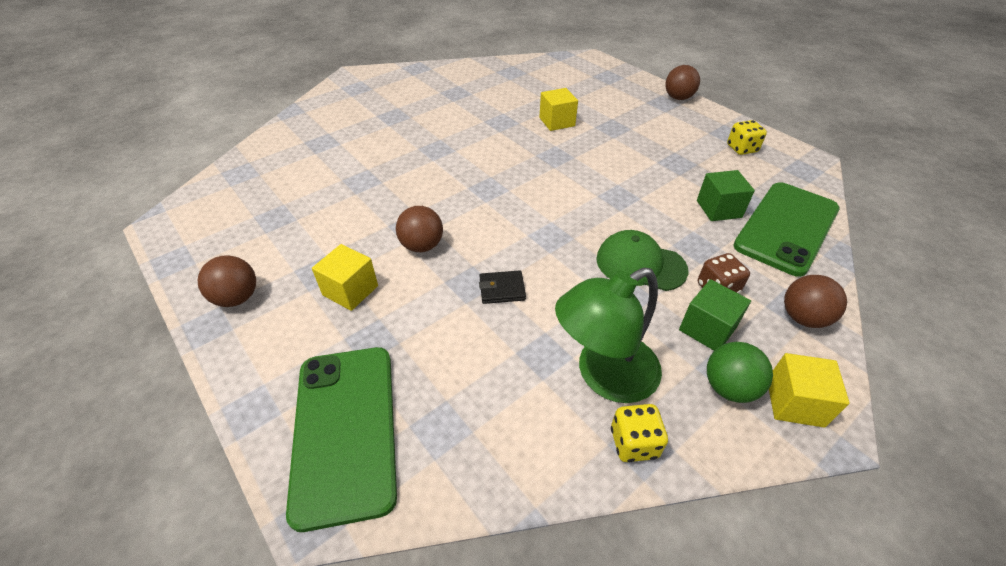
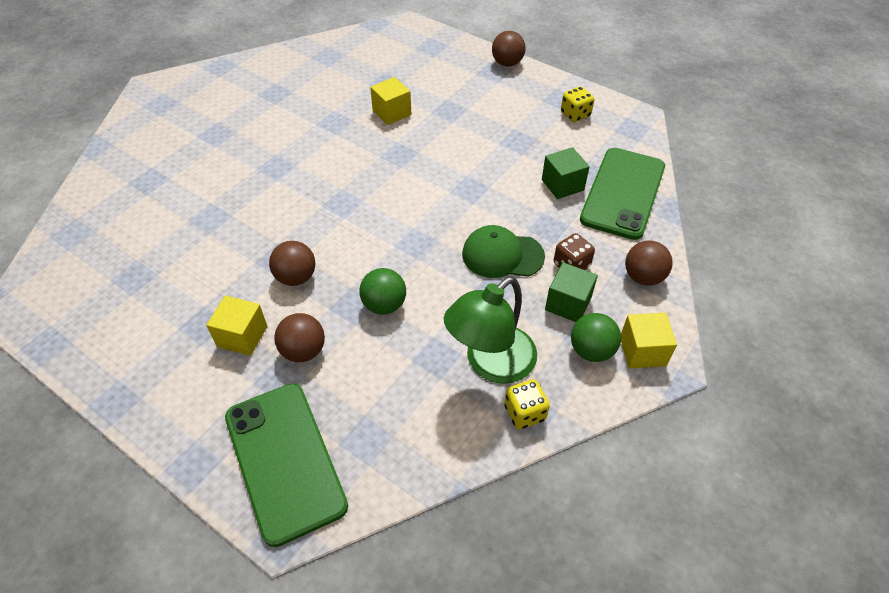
camera: 15 degrees left, 5 degrees up
(237, 298) = (133, 367): brown ball -> brown ball (303, 351)
(502, 289) = (384, 305): black wallet -> green ball

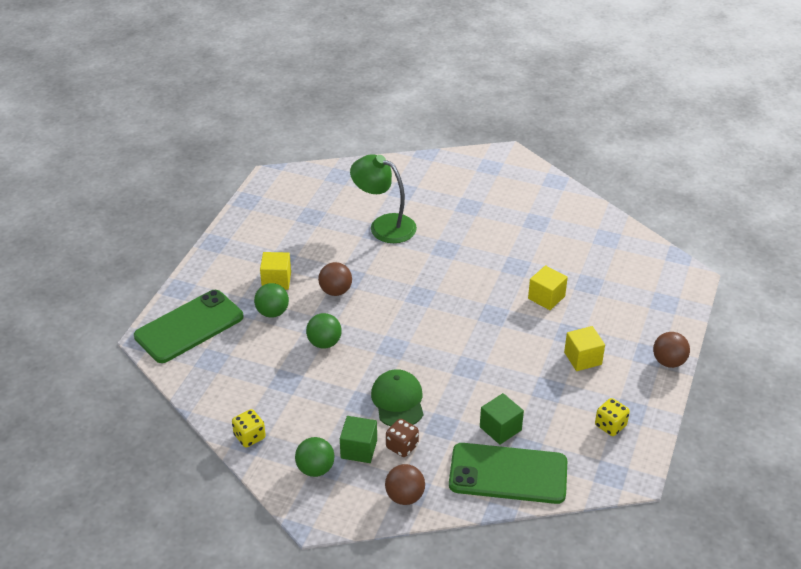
camera: 75 degrees right, 10 degrees down
(303, 351) = (272, 312): brown ball -> green ball
(491, 364) = (287, 411): green lamp -> green lamp (384, 225)
(642, 351) = (324, 501): yellow cube -> yellow cube (582, 358)

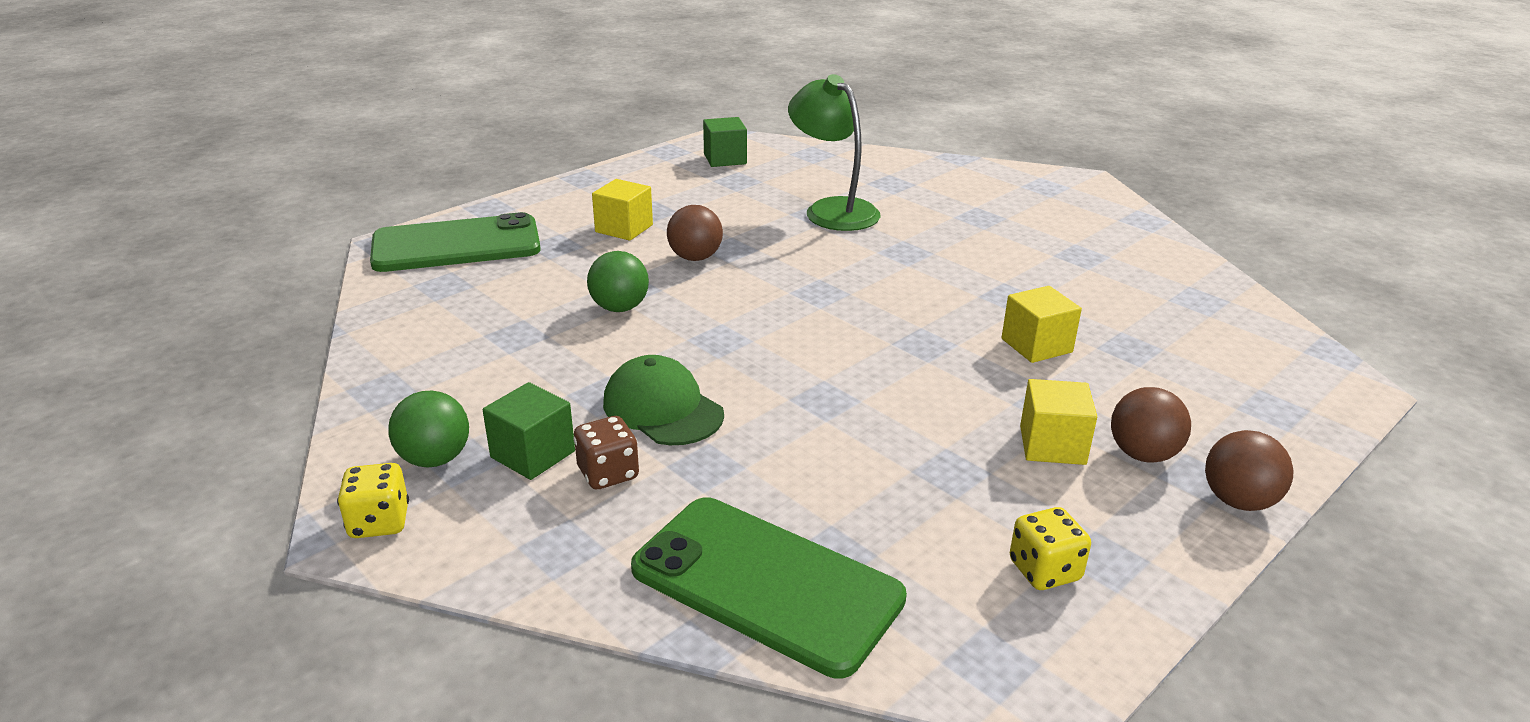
camera: 25 degrees right, 10 degrees down
(249, 437) = (387, 385): yellow dice -> yellow dice (379, 522)
(272, 312) = (582, 258): green ball -> none
(398, 401) = (662, 408): green cap -> green cap turned 60 degrees counterclockwise
(405, 496) = (538, 553): brown ball -> brown ball (1142, 454)
(500, 428) = (810, 504): green cube -> green cube (725, 159)

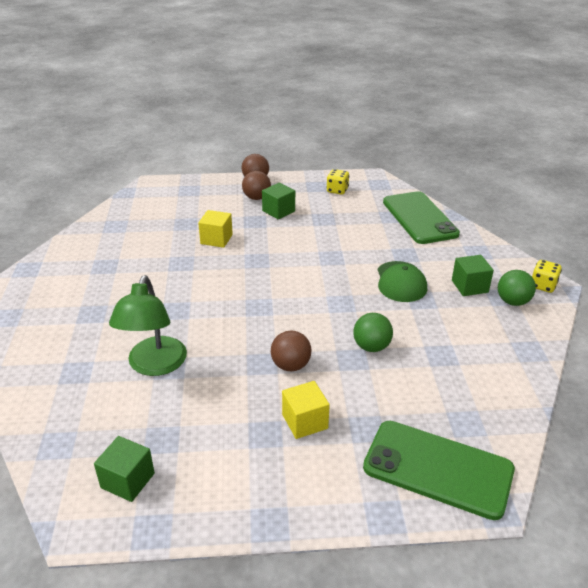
camera: 140 degrees left, 5 degrees up
(608, 473) = (444, 267): brown dice -> none
(1052, 445) = (278, 211): yellow cube -> green cube

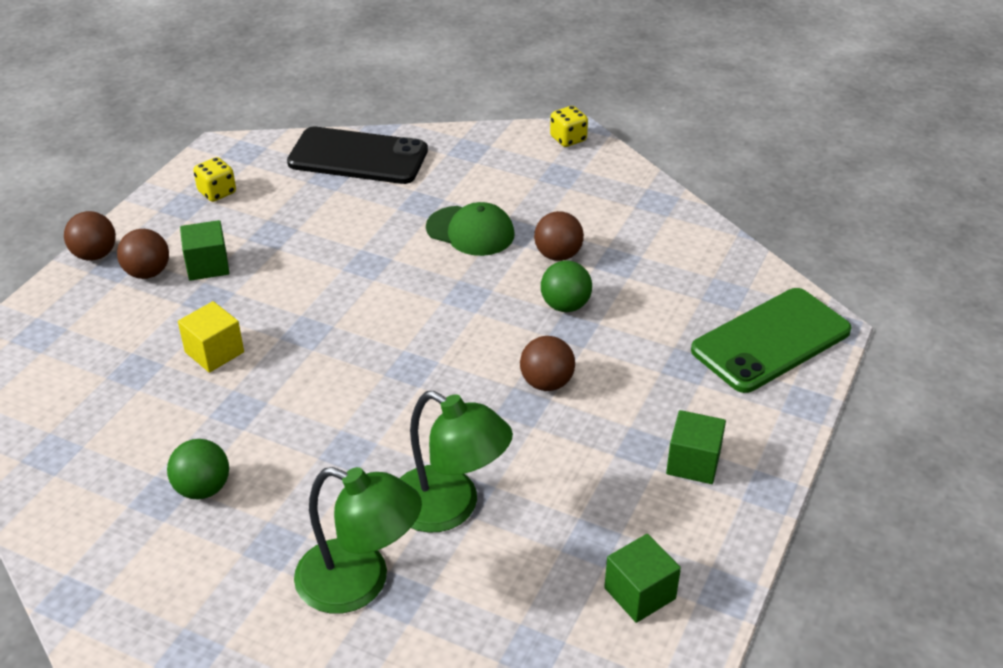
camera: 60 degrees left, 5 degrees up
(79, 353) = (360, 583): none -> green lamp
(305, 421) = (645, 407): yellow cube -> none
(418, 325) = (558, 255): none -> brown ball
(419, 218) = (358, 157): green phone -> black phone
(469, 286) = (524, 186): green cube -> green cube (693, 463)
(512, 302) = (576, 172): green ball -> green ball (203, 488)

